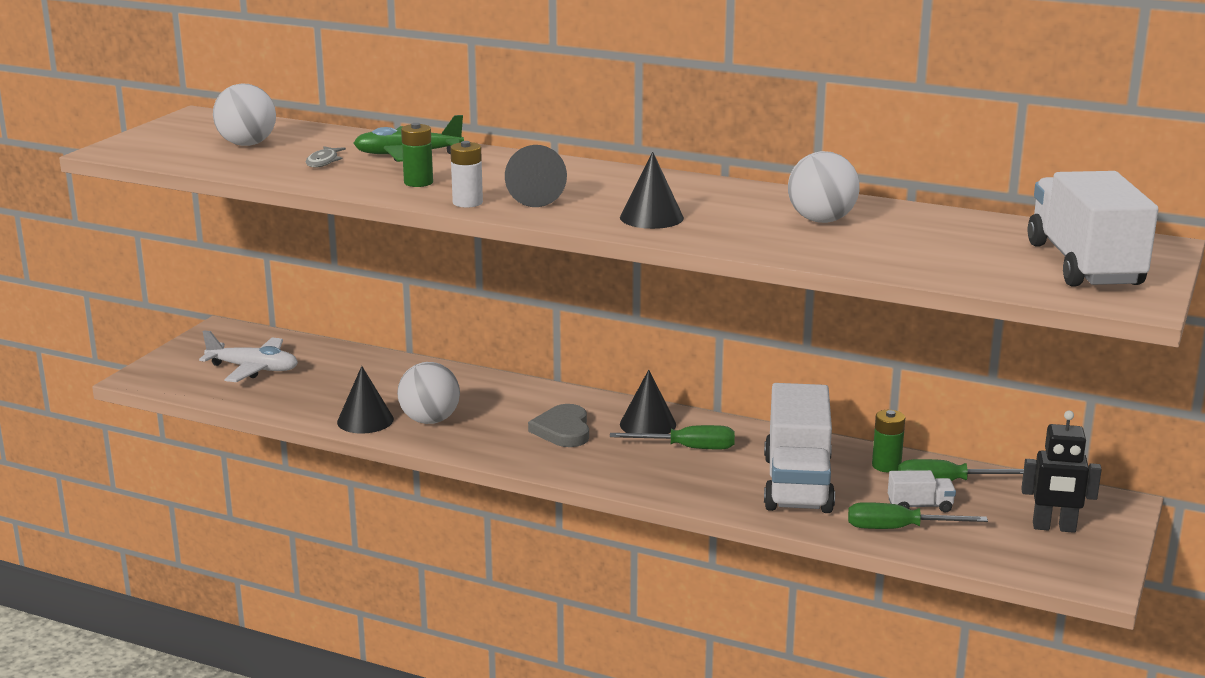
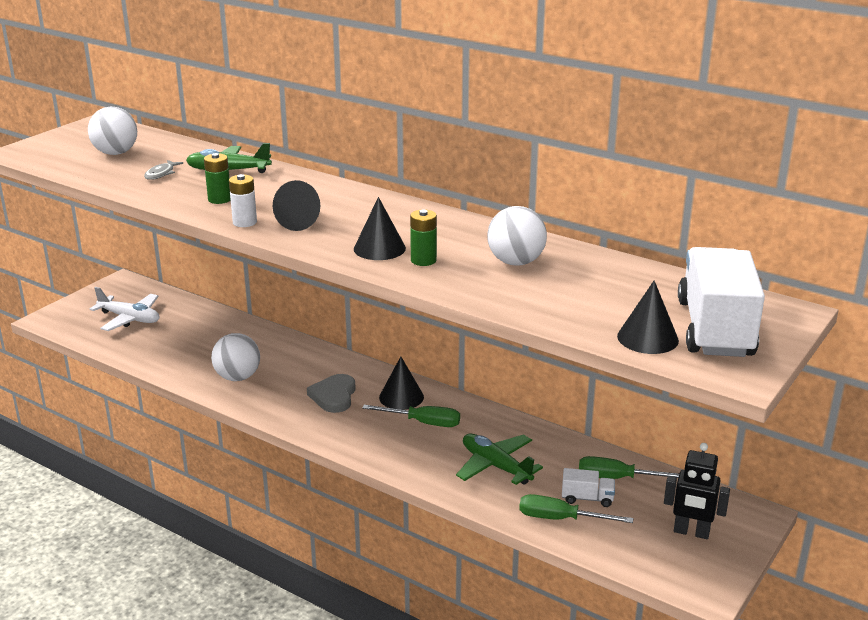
camera: 10 degrees right, 5 degrees up
(365, 420) = (190, 372): black cone -> black cone (647, 338)
(797, 484) = (496, 466): white truck -> green plane
(886, 466) = (575, 456): green battery -> green battery (423, 260)

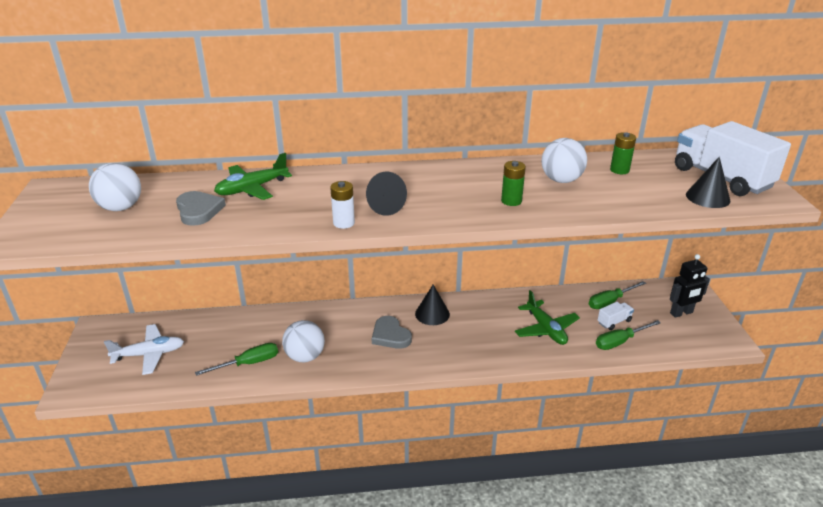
camera: 40 degrees left, 5 degrees up
(161, 174) = (198, 210): grey fish -> grey heart
(219, 199) = (289, 213): green battery -> green battery (619, 170)
(379, 248) = (470, 204): black cone -> none
(423, 423) = (469, 324): green screwdriver -> green screwdriver (248, 363)
(496, 466) = (546, 329): green plane -> green plane turned 120 degrees counterclockwise

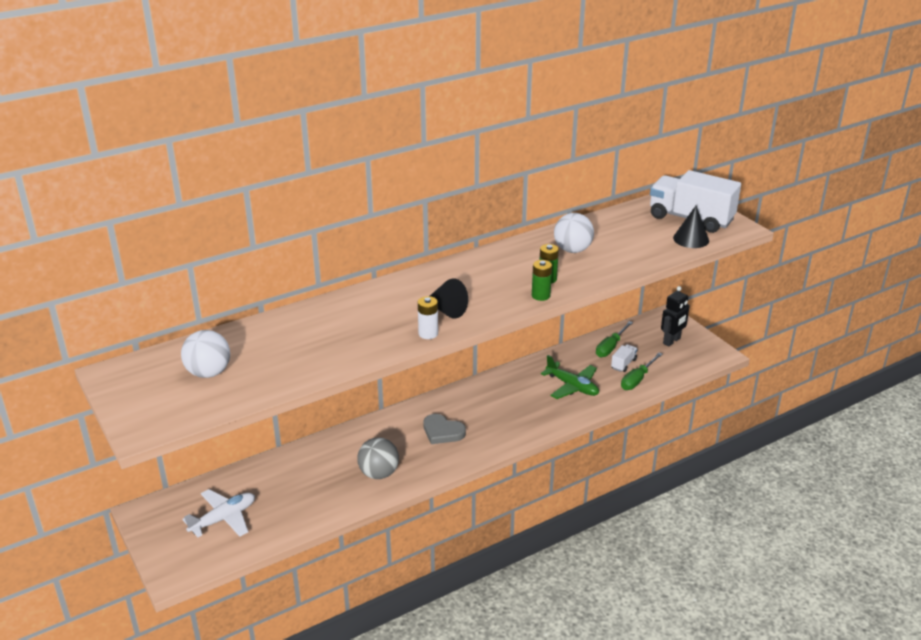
camera: 25 degrees left, 0 degrees up
(198, 210) = (287, 356): grey heart -> none
(248, 363) = (330, 496): green screwdriver -> none
(252, 189) = (314, 323): green plane -> none
(305, 356) = (379, 473): white ball -> grey ball
(432, 314) = (466, 402): black cone -> none
(619, 170) = (611, 229): green battery -> green battery (540, 295)

